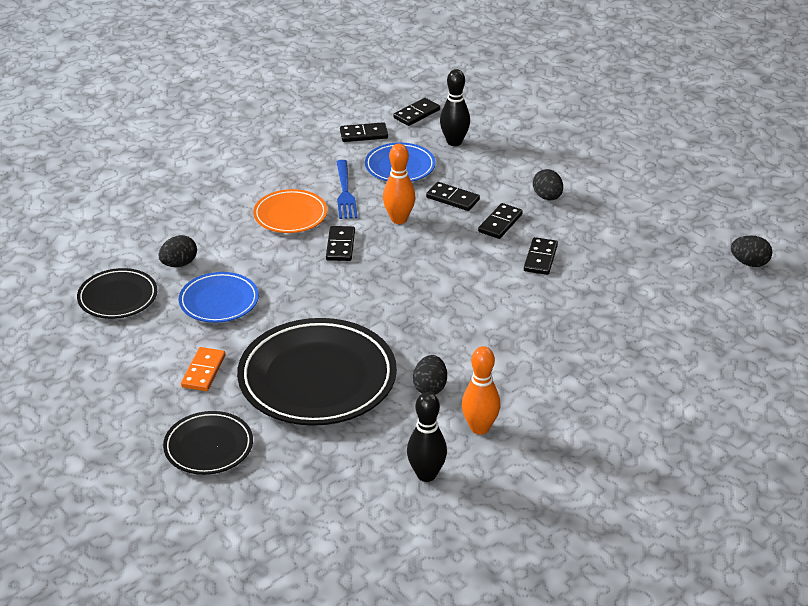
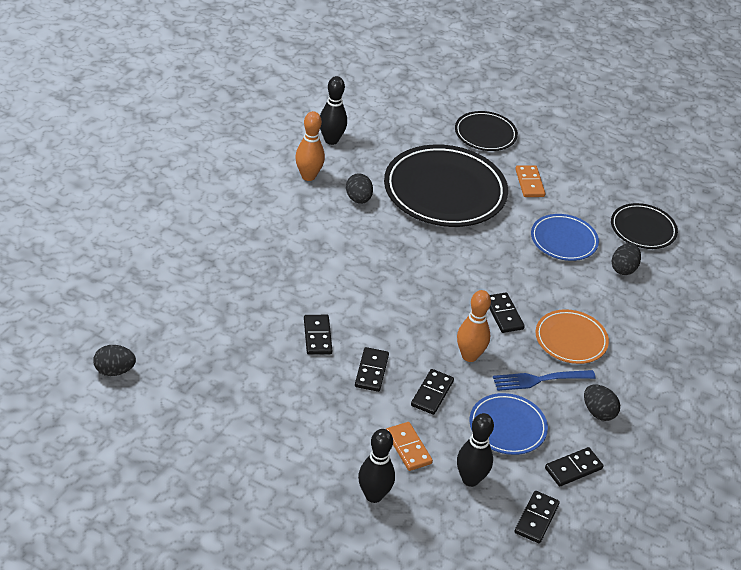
camera: 155 degrees right, 5 degrees up
(345, 192) = (540, 379): blue fork -> blue fork turned 75 degrees counterclockwise
(452, 199) = (432, 393): black domino -> black domino turned 75 degrees counterclockwise
(495, 168) = (408, 448): none -> orange domino
(539, 146) = (373, 495): none -> black bowling pin
(547, 197) = (337, 416): black egg -> black egg (598, 412)

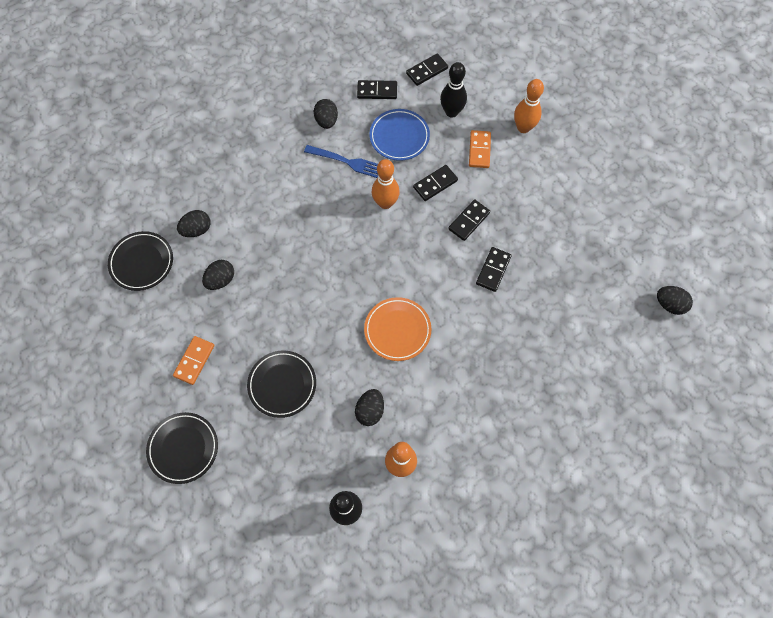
camera: 145 degrees left, 25 degrees up
(373, 495) = (523, 128): black bowling pin -> orange bowling pin
(444, 192) = (282, 385): black plate -> black plate, size x0.54
(503, 314) = (331, 228): black domino -> none
(563, 240) = (221, 280): blue plate -> black egg
(571, 340) = (297, 184): orange plate -> orange plate (397, 330)

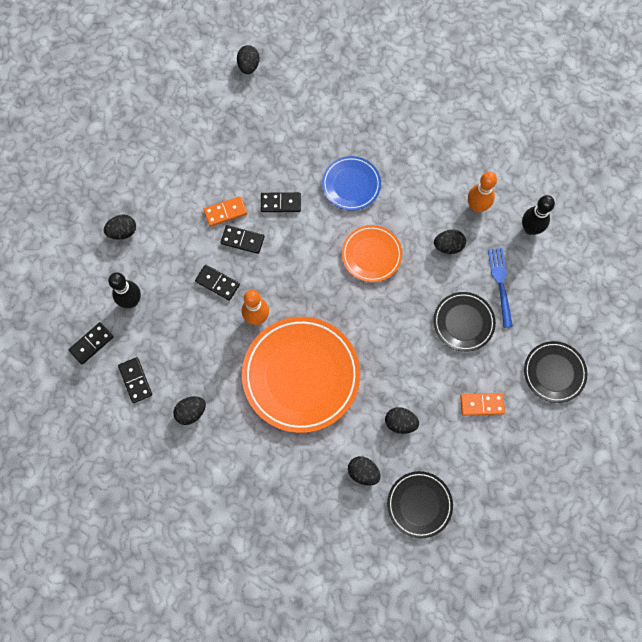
camera: 115 degrees left, 5 degrees up
(311, 217) = (301, 375): none -> orange plate
(347, 162) = (229, 371): blue fork -> blue fork (500, 284)
(399, 137) = (180, 336): blue plate -> blue plate (351, 185)
(427, 71) = (91, 344): black domino -> black domino turned 75 degrees counterclockwise
(479, 150) = (164, 260): orange domino -> orange domino (225, 212)
(523, 128) = (123, 232): orange bowling pin -> black egg

